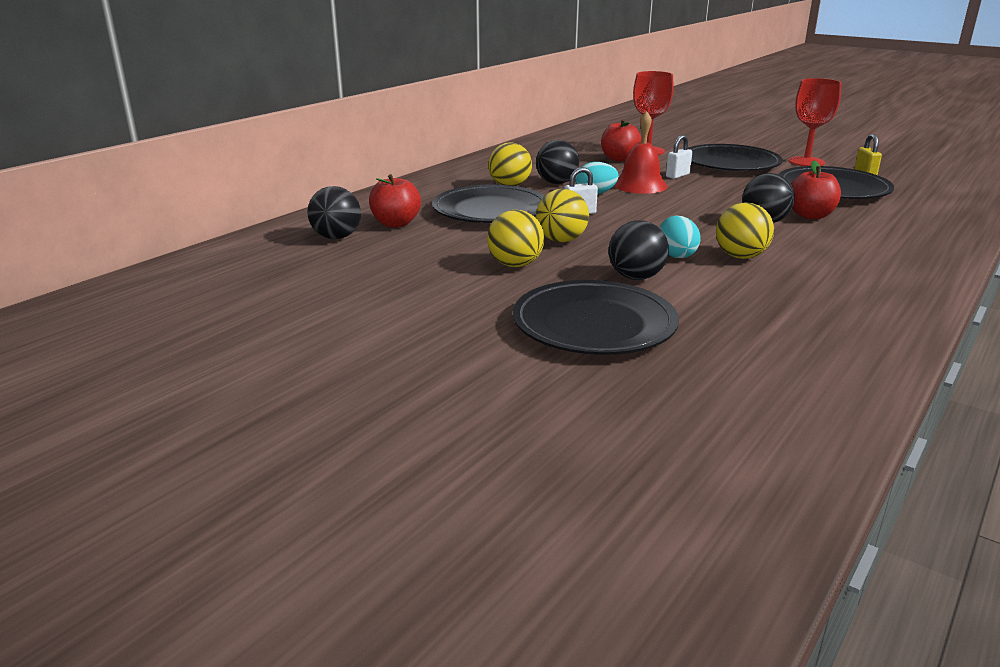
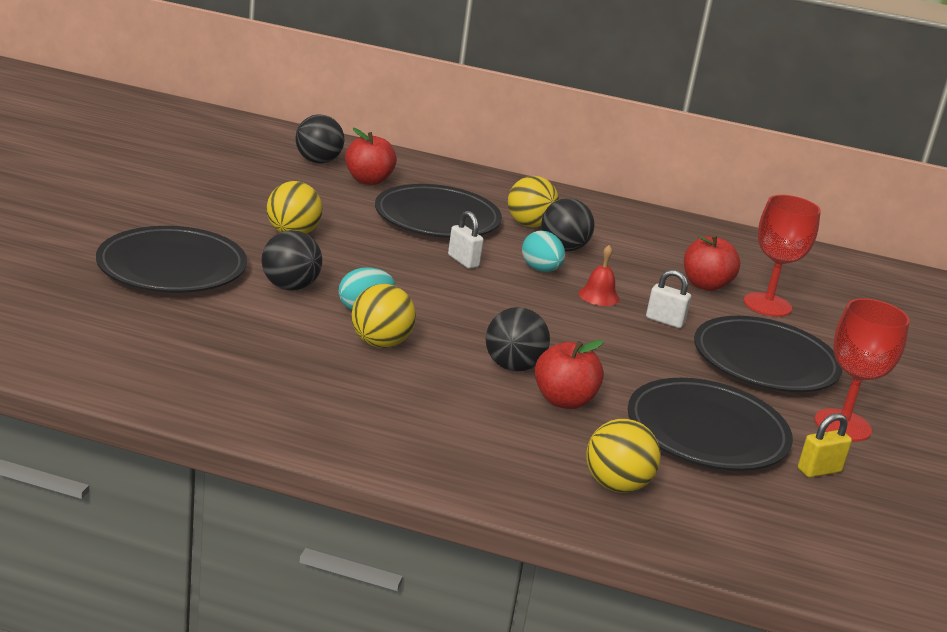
camera: 65 degrees right, 0 degrees up
(561, 240) = (371, 253): yellow ball -> yellow ball (616, 485)
(640, 185) = (599, 296): red bell -> red bell, size x0.60

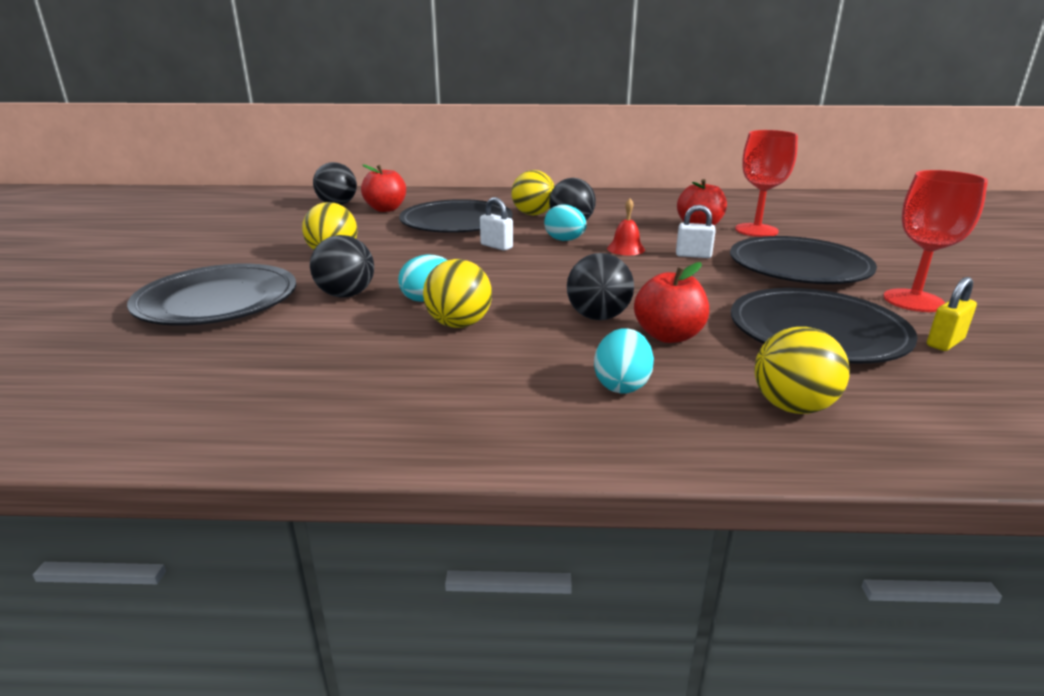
camera: 10 degrees left, 0 degrees up
(488, 433) = (621, 385): none -> turquoise egg

